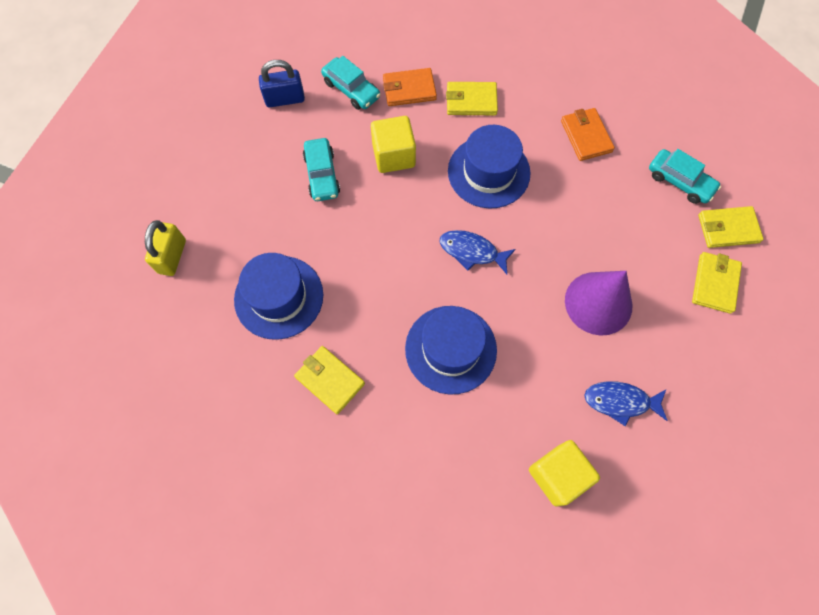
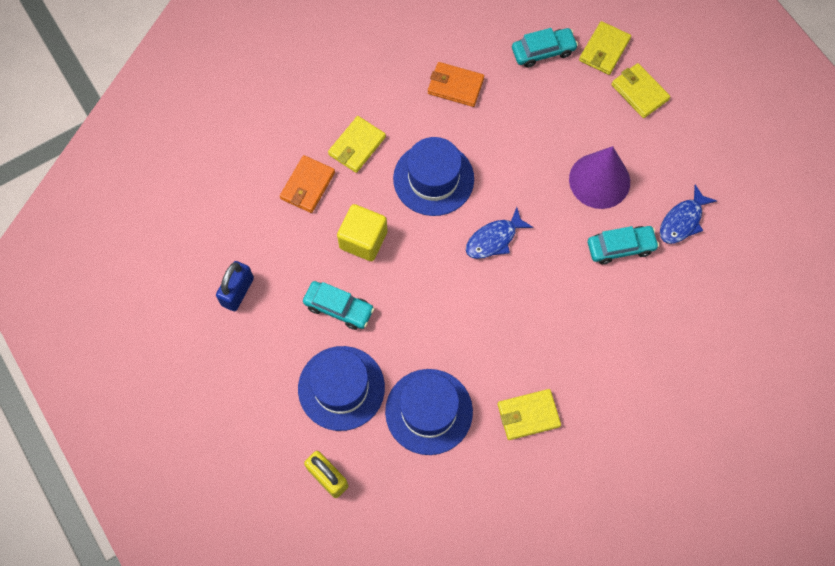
camera: 55 degrees left, 0 degrees up
(351, 89) = (271, 231): turquoise car -> turquoise car (620, 247)
(450, 349) = (564, 309): blue hat -> blue hat (341, 388)
(557, 475) = (707, 301): yellow cube -> none

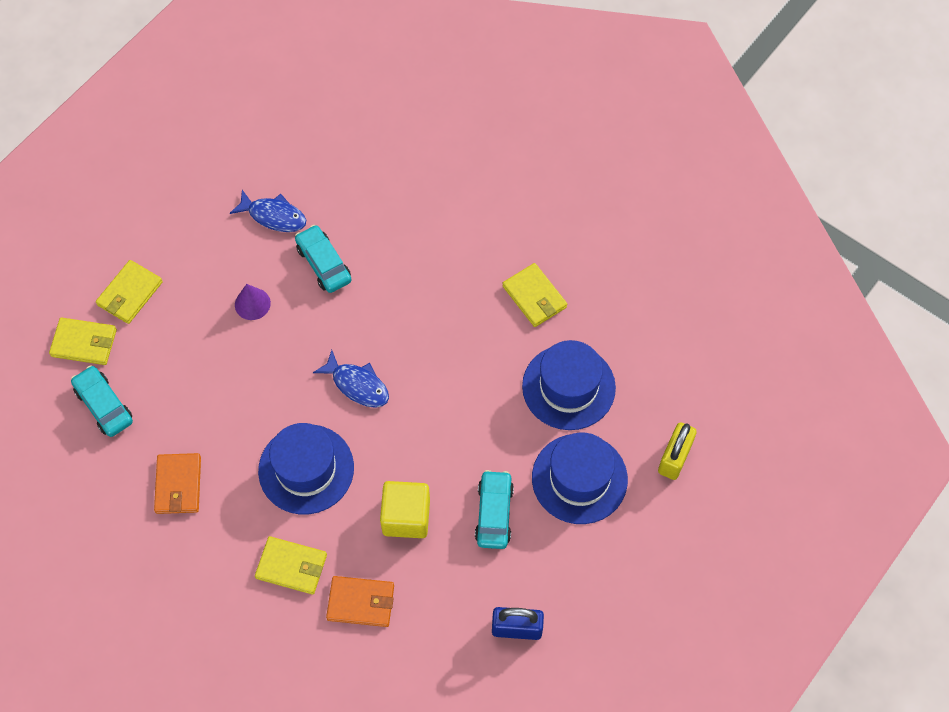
camera: 110 degrees left, 5 degrees down
(599, 180) = (252, 304): purple cone -> purple cone, size x0.52

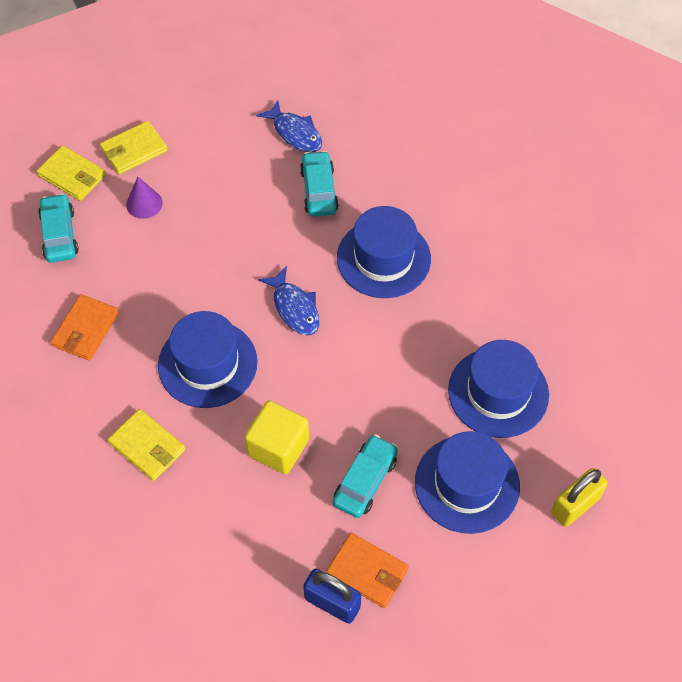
camera: 25 degrees right, 5 degrees down
(252, 304) = (236, 200): purple cone -> purple cone (144, 203)
(361, 602) = (194, 509): orange wallet -> orange wallet (367, 571)
(413, 305) = (383, 258): none -> blue hat
(534, 297) = (504, 296): yellow wallet -> none

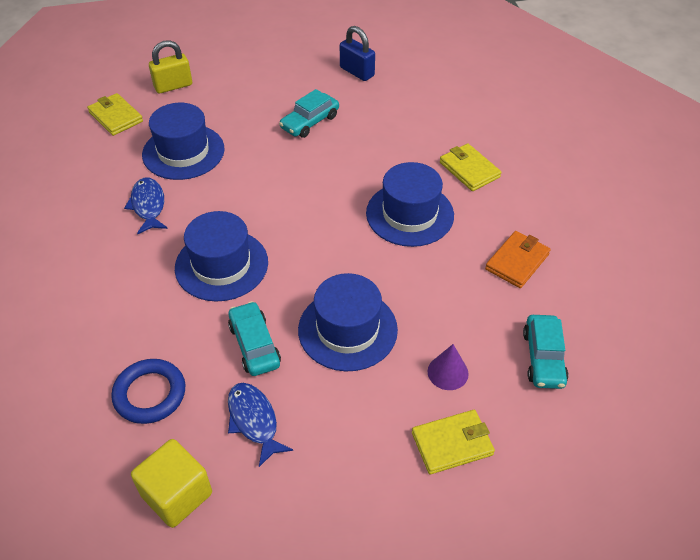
camera: 165 degrees left, 10 degrees down
(72, 175) = (529, 426): yellow wallet -> yellow wallet (115, 117)
(278, 447) = (367, 151): yellow cube -> yellow cube (177, 494)
(294, 308) = (320, 241): blue fish -> blue fish (148, 206)
(319, 190) = (254, 345): turquoise car -> turquoise car turned 150 degrees clockwise
(367, 571) = (328, 80): orange wallet -> none
(387, 134) = (150, 394): none -> blue ring
(467, 484) = (239, 108): blue hat -> blue hat (347, 329)

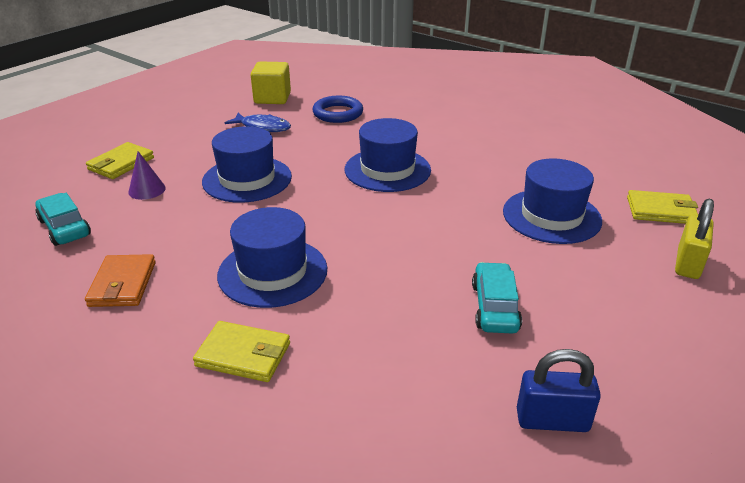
camera: 140 degrees right, 15 degrees down
(148, 206) = (500, 173): blue fish -> none
(254, 345) = (304, 149): turquoise car -> none

